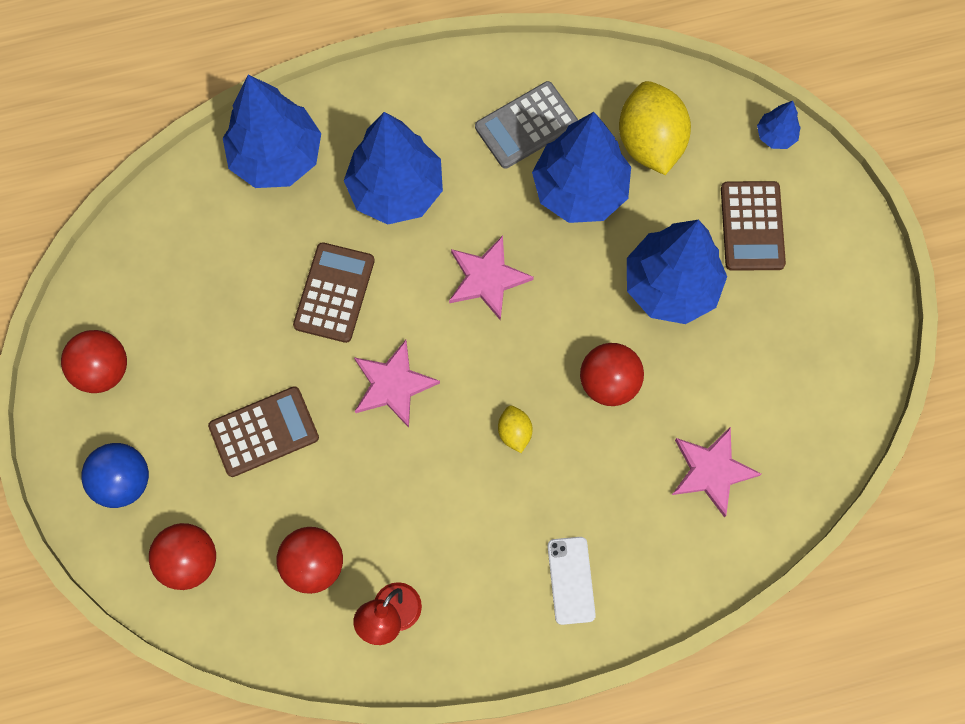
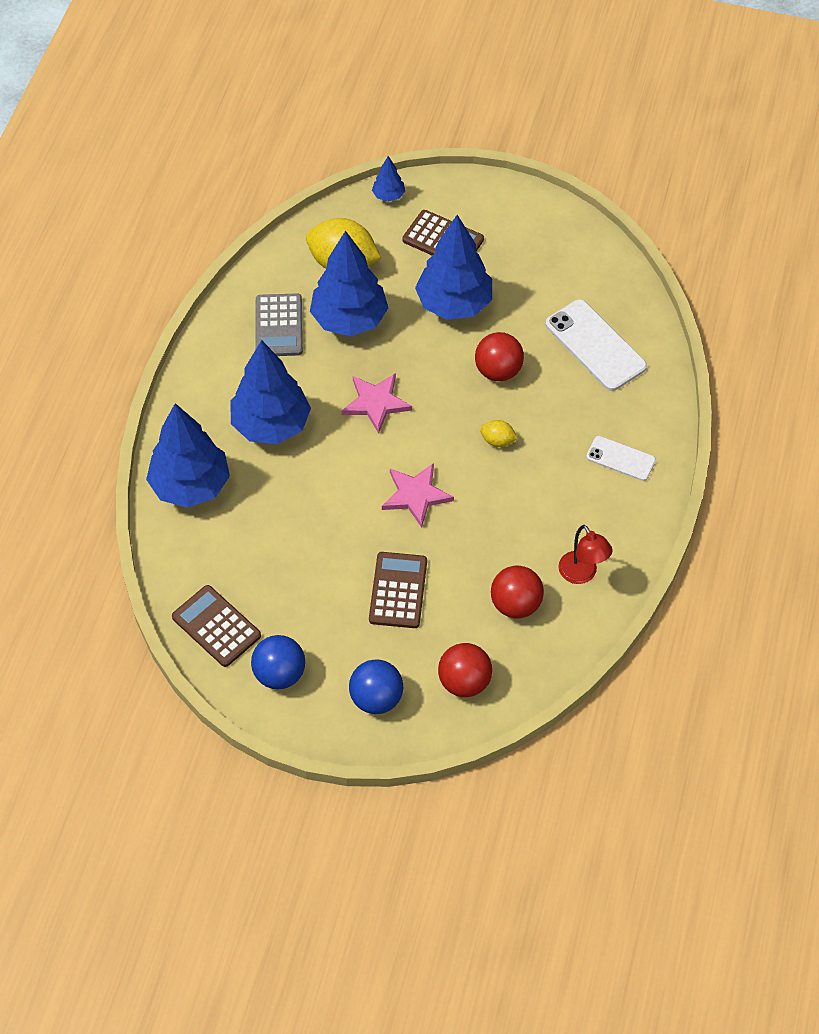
camera: 60 degrees left, 15 degrees down
(102, 370) = (279, 674): red ball -> blue ball
(334, 293) = (322, 498): brown calculator -> brown calculator (216, 626)
(711, 471) = (595, 345): pink star -> white phone

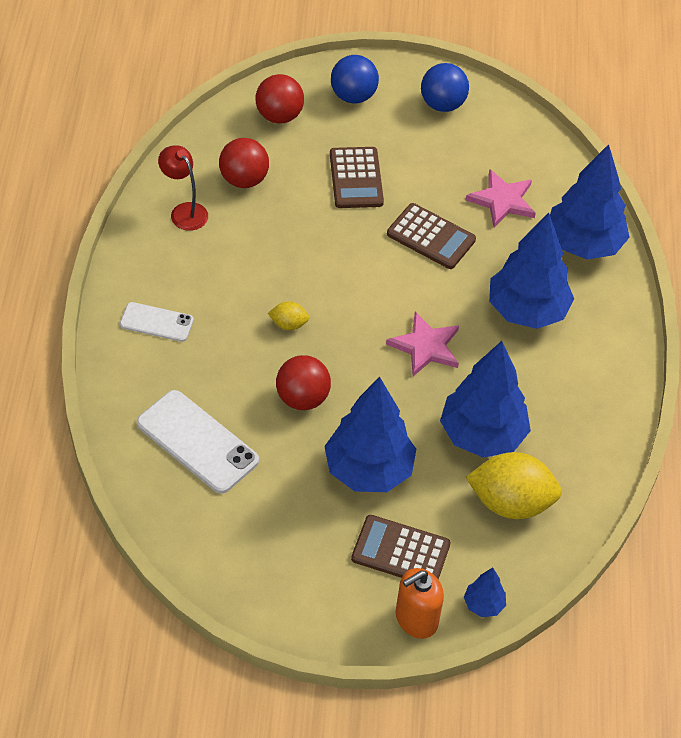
camera: 165 degrees right, 5 degrees down
(216, 626) = (511, 132): brown calculator -> brown calculator (431, 237)
(279, 326) = (557, 417): grey calculator -> none
(416, 495) = (360, 262): pink star -> pink star (502, 201)
(443, 193) = (416, 619): none -> orange soap dispenser

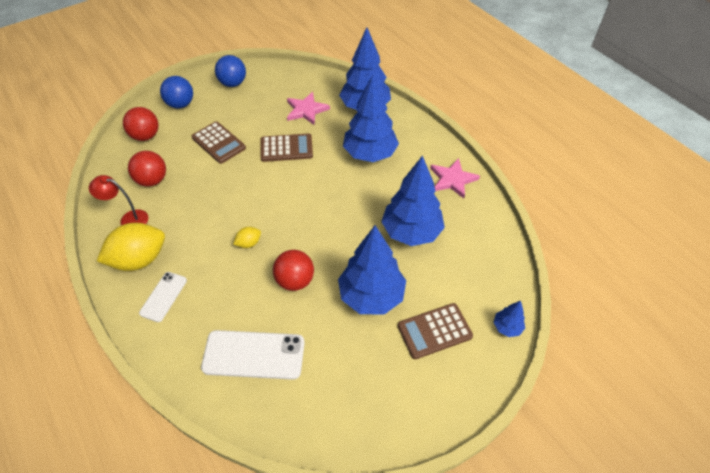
camera: 35 degrees left, 0 degrees up
(156, 322) = (163, 296): white phone -> white phone turned 45 degrees counterclockwise
(416, 619) = (482, 366): orange soap dispenser -> none
(425, 347) = (337, 205): pink star -> pink star (452, 179)
(510, 503) = (461, 258): yellow lemon -> yellow lemon (139, 259)

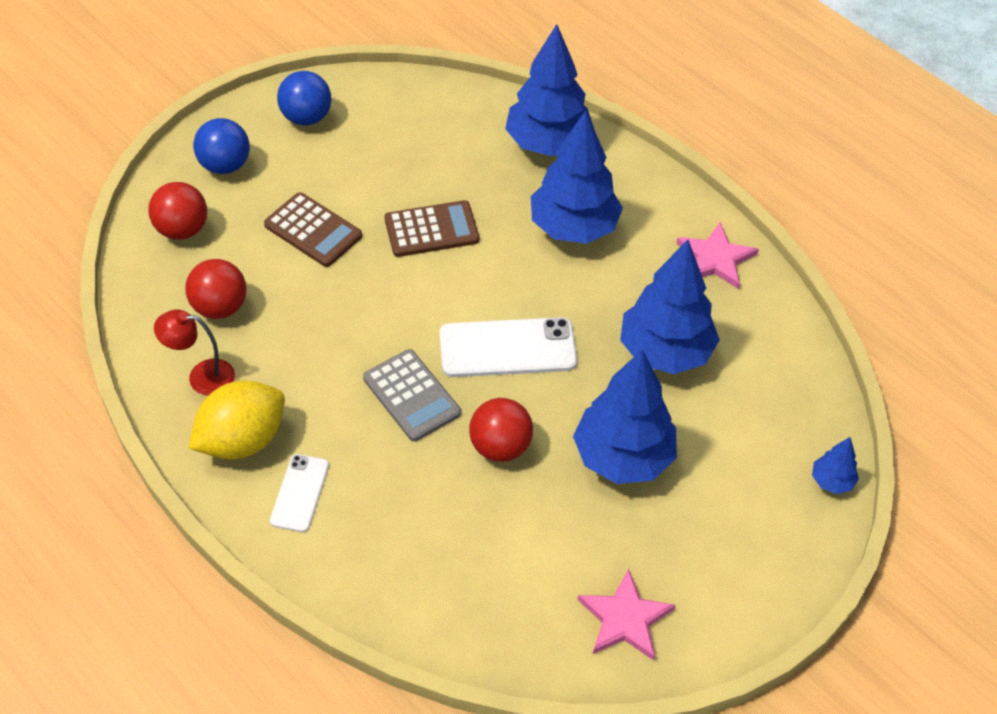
camera: 10 degrees left, 0 degrees up
(249, 243) = (411, 396): yellow lemon -> grey calculator
(254, 355) = (465, 563): white phone -> white phone (507, 348)
(306, 110) = (448, 157): pink star -> pink star (625, 619)
(434, 331) = (727, 498): brown calculator -> none

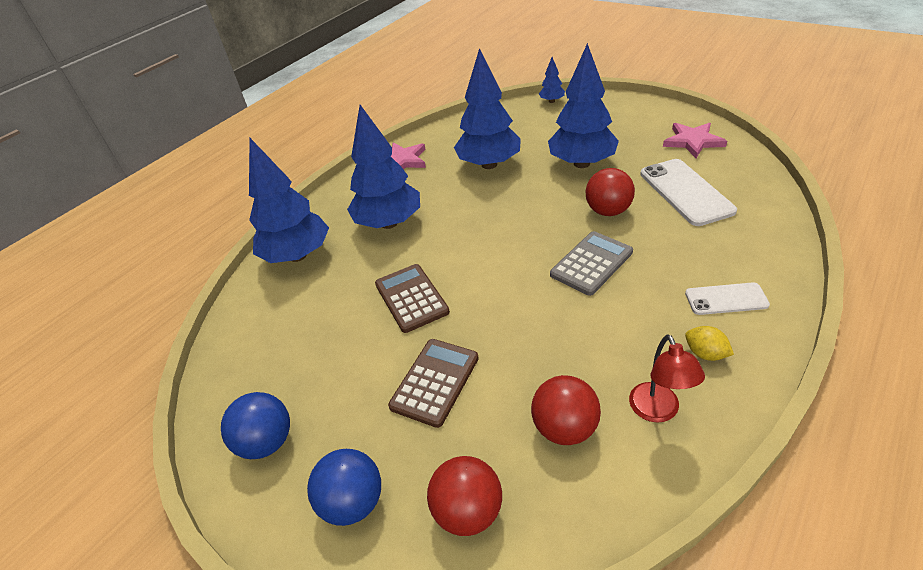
camera: 95 degrees left, 10 degrees down
(242, 440) = (705, 353): yellow lemon -> yellow lemon, size x0.46
(507, 348) = (519, 227): white phone -> white phone (685, 192)

